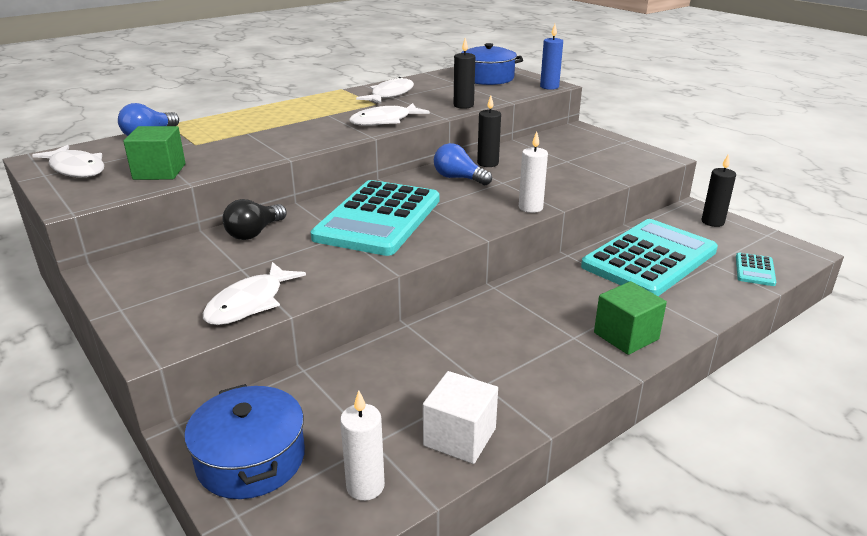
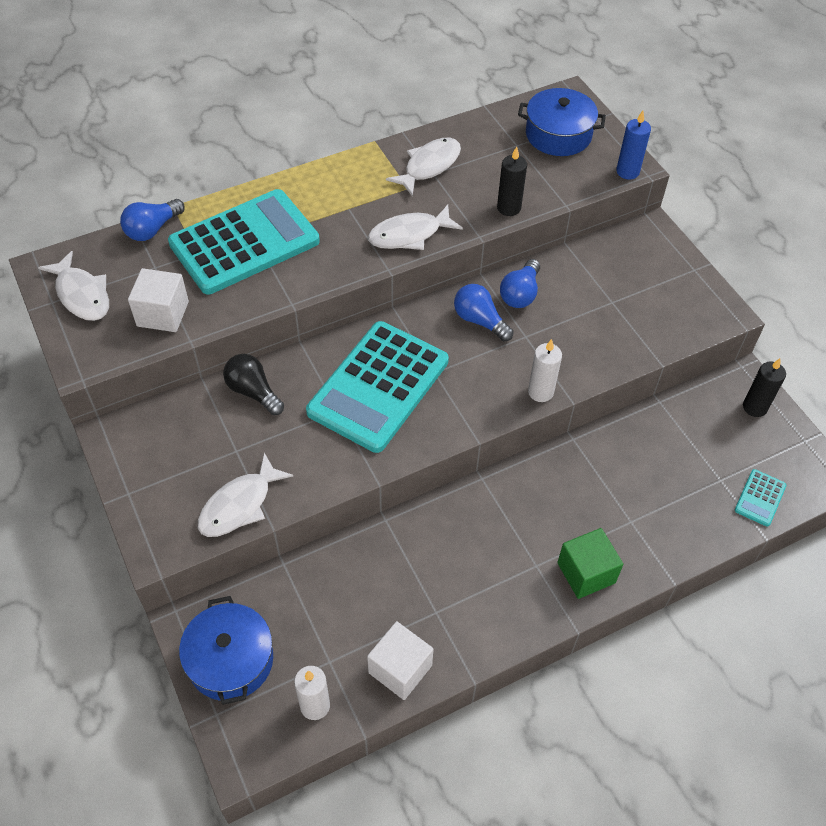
camera: 10 degrees right, 25 degrees up
(159, 172) = (163, 314): green cube -> white cube
(254, 233) = (253, 392): black light bulb -> black light bulb turned 90 degrees clockwise
(487, 163) = (520, 294): black candle -> blue light bulb
(649, 259) = (657, 460): turquoise calculator -> turquoise calculator (244, 243)

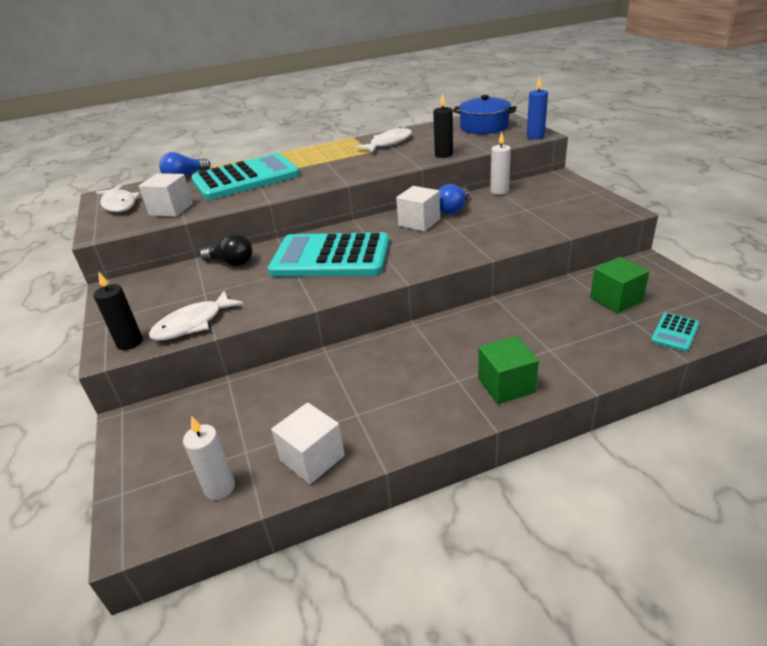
camera: 10 degrees right, 20 degrees down
(230, 660) = (154, 449): blue pot -> none
(253, 392) = (231, 263): black light bulb -> black light bulb turned 150 degrees clockwise
(378, 386) = (331, 257): turquoise calculator -> turquoise calculator turned 60 degrees clockwise
(409, 235) = (366, 169): white fish -> none
(479, 320) = (419, 222): blue light bulb -> white cube
(540, 392) = (464, 255): white candle -> white candle (499, 191)
(704, 443) = (616, 299): none -> green cube
(754, 407) = (659, 277): black candle -> black candle (130, 342)

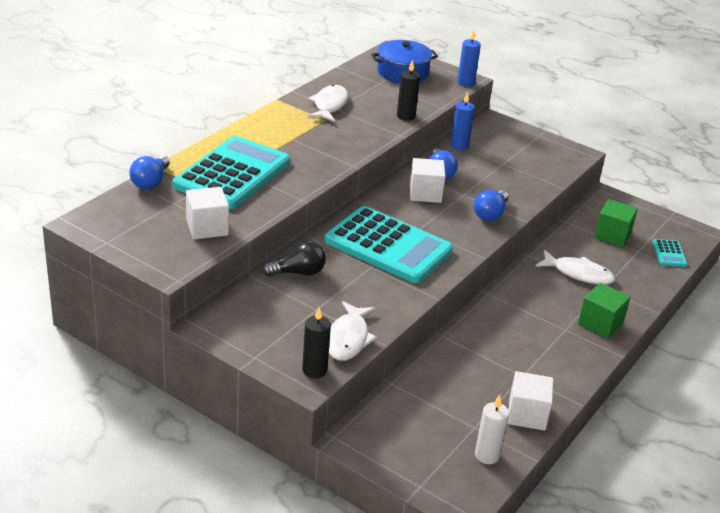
camera: 40 degrees left, 0 degrees up
(119, 204) = (129, 232): white fish -> white fish (578, 274)
(331, 257) = (388, 246): turquoise calculator -> turquoise calculator turned 120 degrees counterclockwise
(461, 248) = (490, 214): none -> blue light bulb
(499, 191) = (459, 145): white candle -> blue candle

